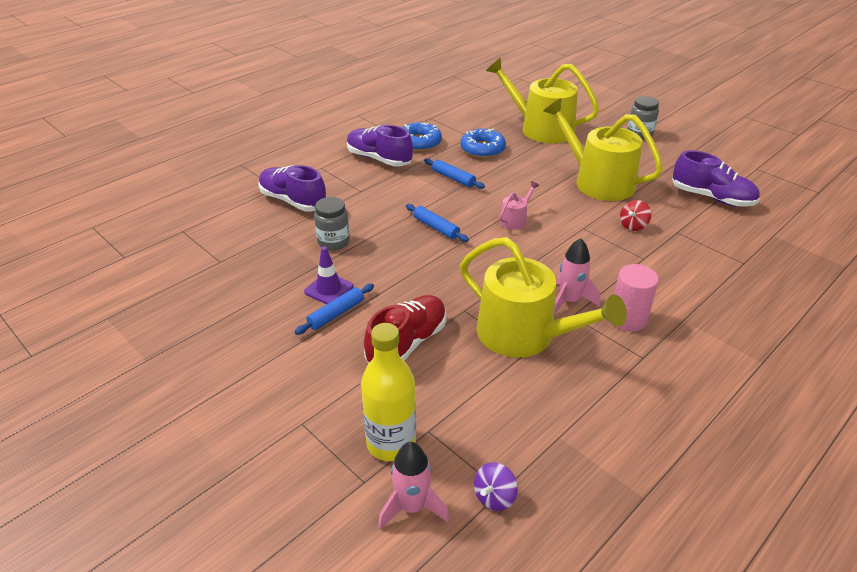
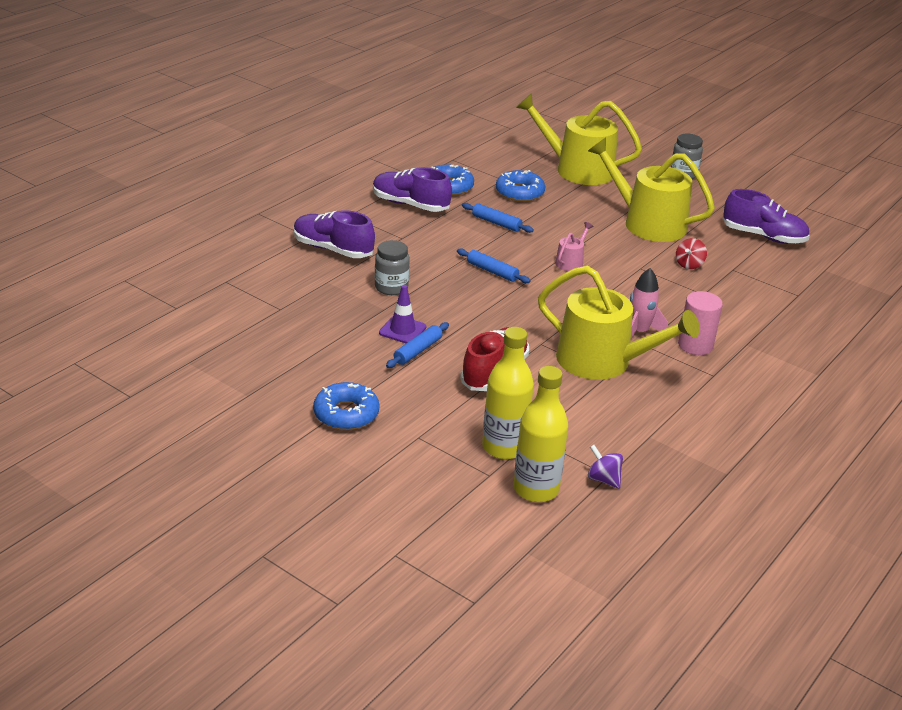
camera: 10 degrees left, 5 degrees down
(236, 388) = (346, 414): none -> blue donut
(412, 507) = (536, 489): pink rocket -> yellow bottle
(494, 497) = (603, 479): purple spinning top -> purple spinning top turned 105 degrees clockwise

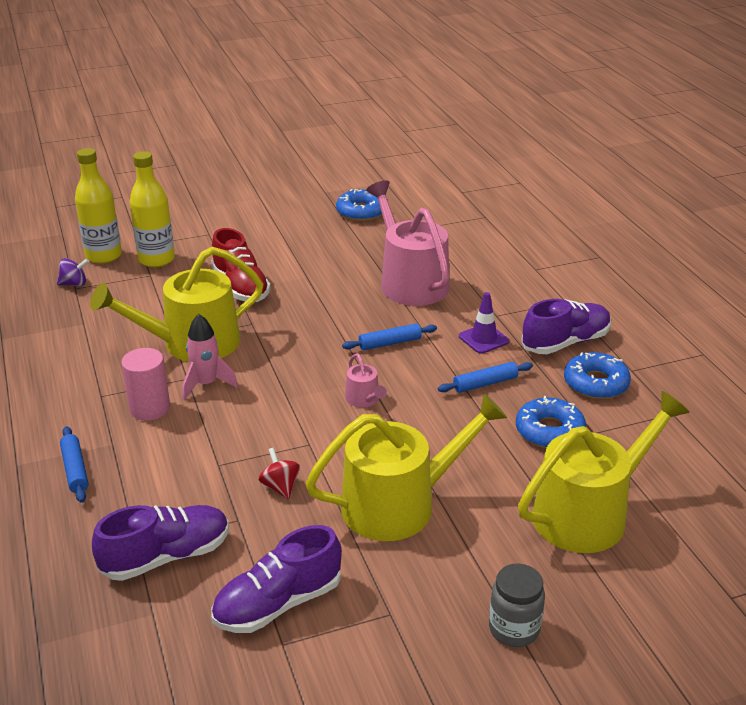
camera: 125 degrees right, 0 degrees up
(332, 249) = (501, 274): purple shoe -> purple shoe (166, 556)
(346, 414) = (264, 217): blue donut -> blue donut (361, 212)
(391, 287) = (410, 282): grey jar -> pink watering can
(402, 330) = (341, 267): purple traffic cone -> purple traffic cone (483, 339)
(418, 351) = (305, 264): blue rolling pin -> blue rolling pin (75, 470)

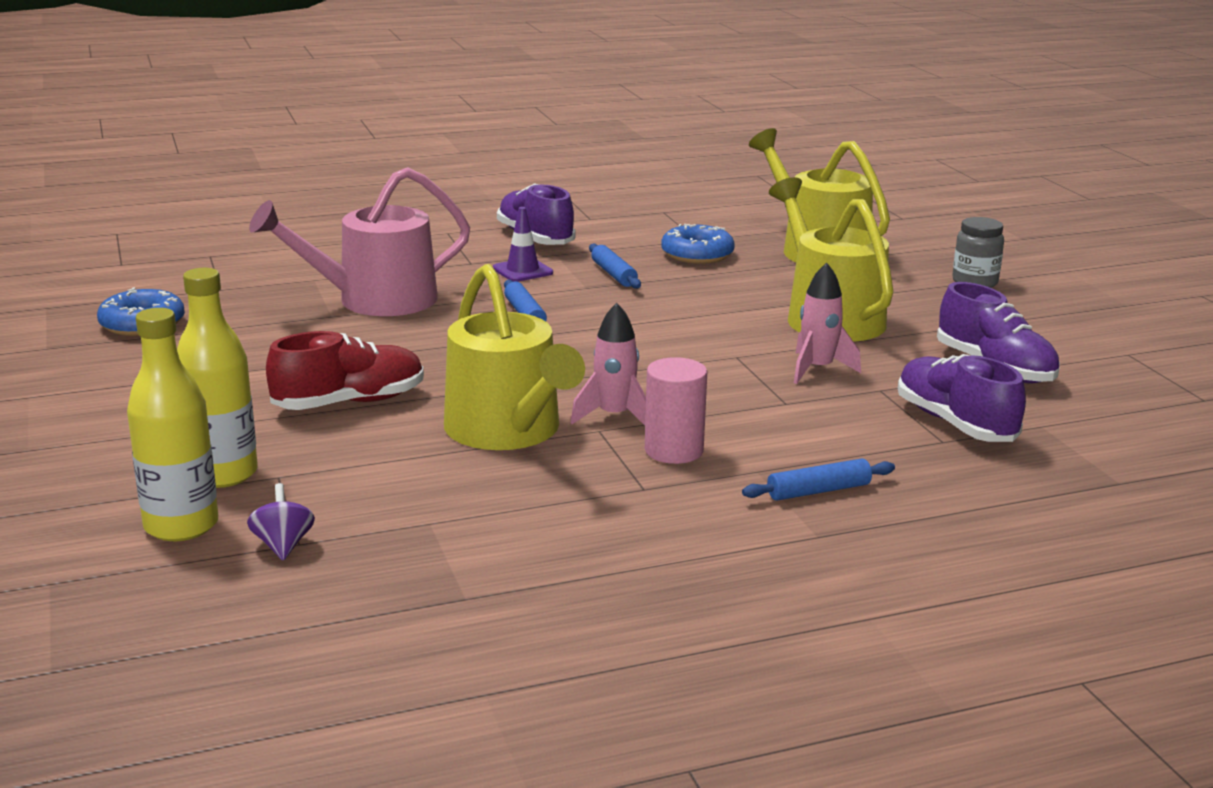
camera: 90 degrees left, 10 degrees down
(280, 487) = (817, 369): red spinning top -> pink rocket
(364, 399) = (647, 329): pink watering can -> none
(595, 383) = (613, 232): blue donut -> none

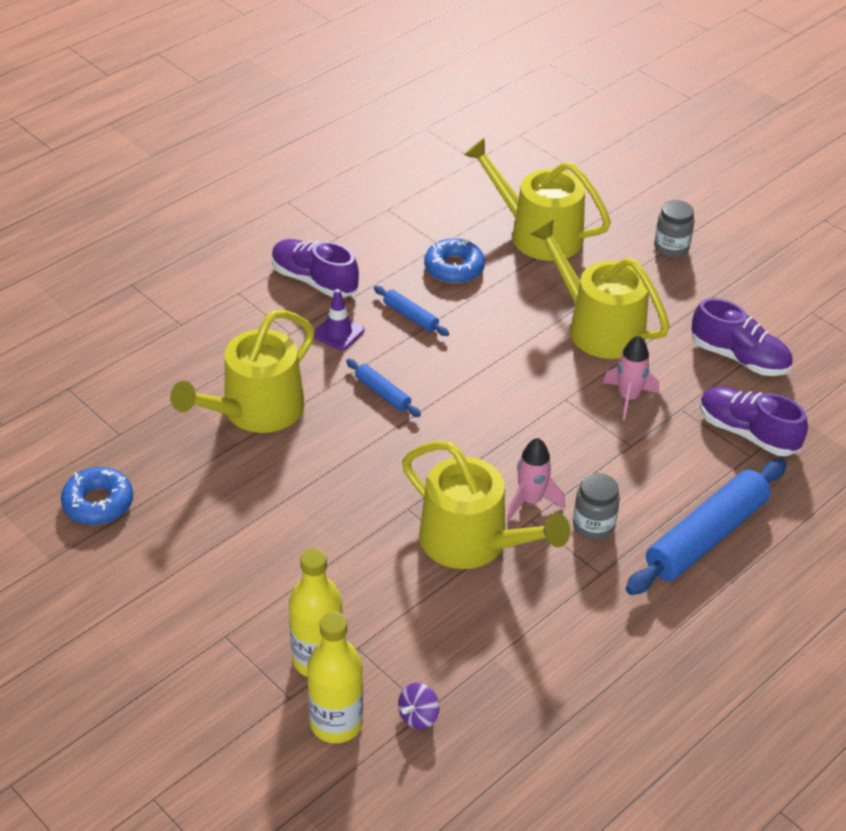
camera: 25 degrees left, 20 degrees up
(283, 545) = (418, 716): purple spinning top -> purple spinning top turned 105 degrees counterclockwise
(349, 402) = (339, 548): red shoe -> none
(375, 300) = (255, 410): pink watering can -> yellow watering can
(674, 450) = (593, 526): pink cylinder -> grey jar
(818, 491) = (706, 537): blue rolling pin -> blue rolling pin, size x2.13

